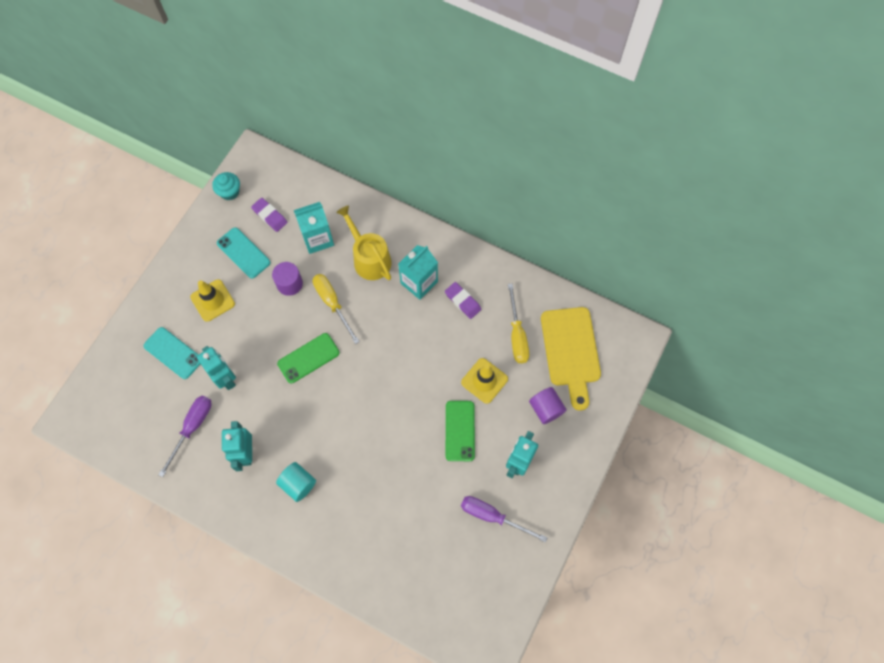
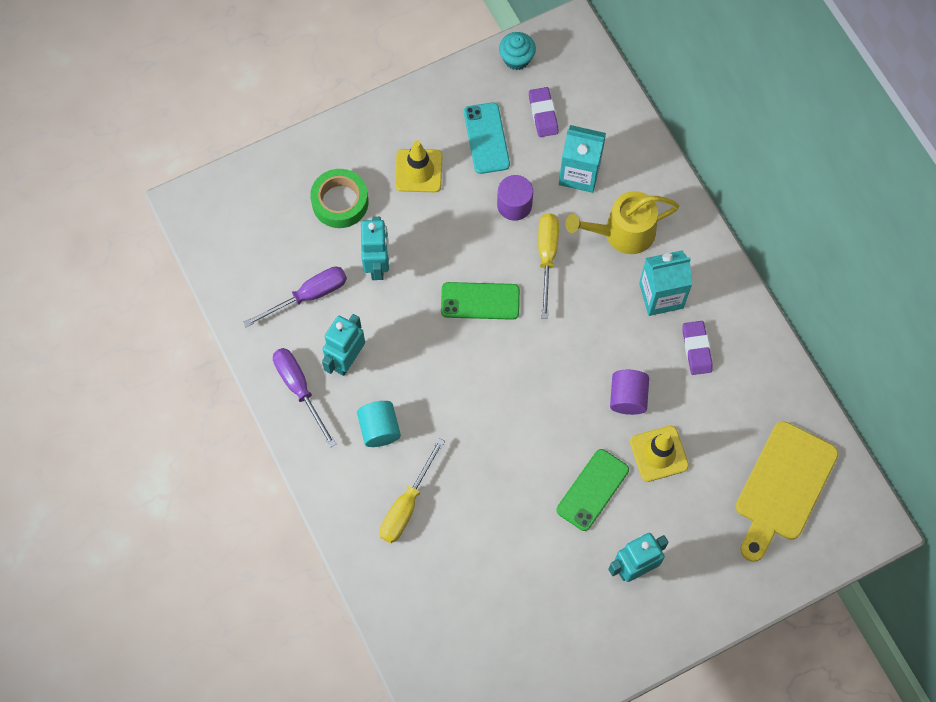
camera: 35 degrees right, 0 degrees up
(173, 353) = (340, 202): turquoise phone -> green tape
(369, 258) = (623, 232): yellow watering can -> yellow watering can turned 105 degrees counterclockwise
(492, 516) = (564, 605): purple screwdriver -> purple screwdriver (299, 389)
(517, 335) = (732, 427): yellow screwdriver -> yellow screwdriver (407, 505)
(546, 409) = (707, 531): purple cylinder -> purple cylinder (627, 397)

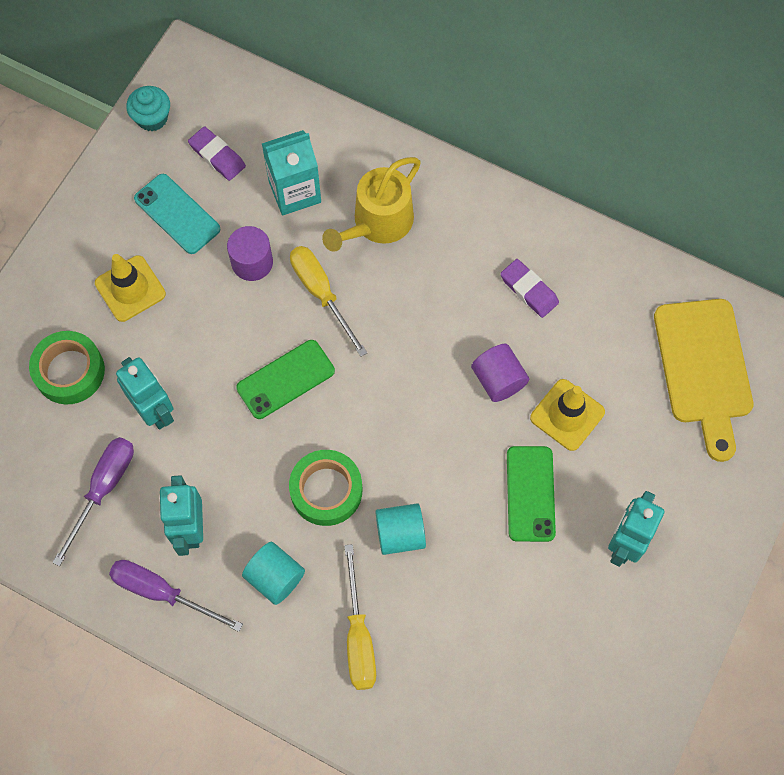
camera: 35 degrees left, 0 degrees up
(454, 394) = (326, 490): none -> green tape
(483, 457) = (400, 534): none -> turquoise cylinder
(661, 296) = (458, 260): turquoise carton -> none

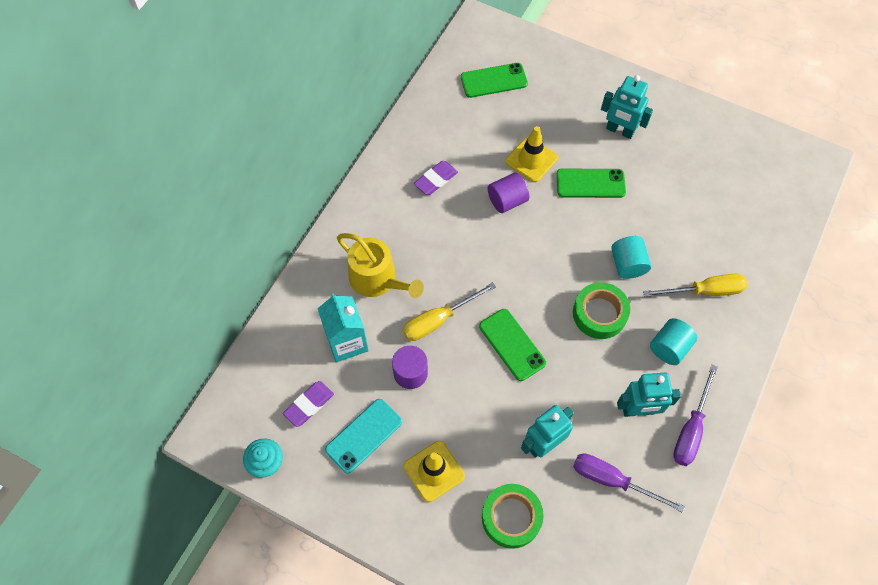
camera: 90 degrees left, 5 degrees down
(703, 368) = (494, 80): yellow cutting board -> green phone

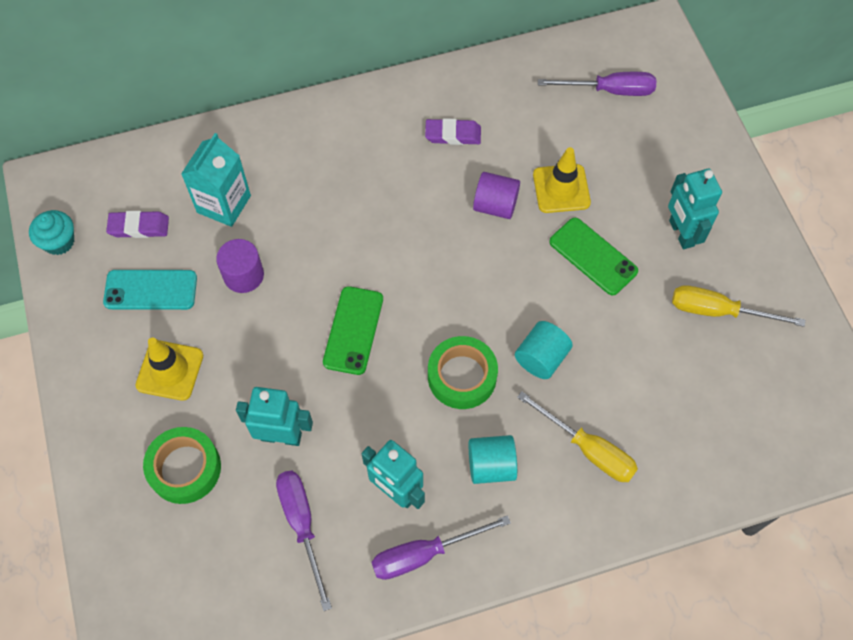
camera: 45 degrees right, 0 degrees up
(377, 279) = (306, 176): yellow watering can -> none
(438, 320) = (316, 253): yellow screwdriver -> yellow screwdriver (718, 311)
(494, 80) = (609, 90): green phone -> purple screwdriver

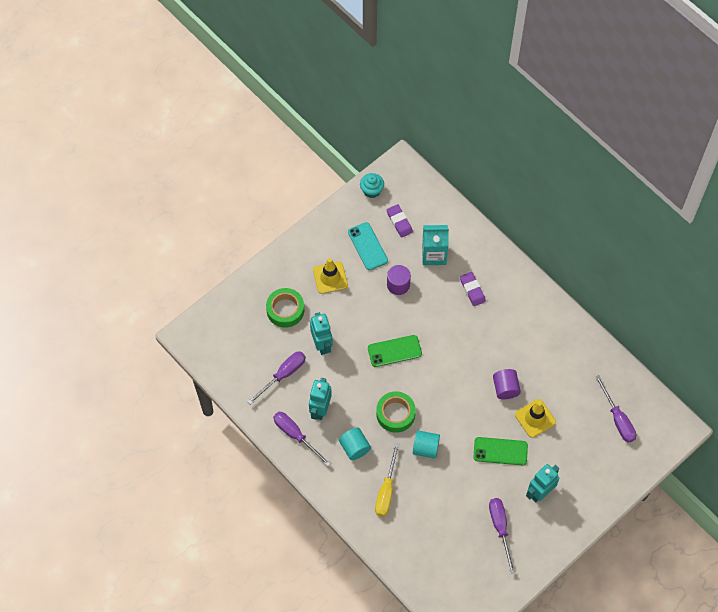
camera: 65 degrees right, 0 degrees up
(453, 134) = (540, 347): purple eraser -> purple eraser (472, 290)
(593, 256) = (500, 451): green phone -> green phone turned 75 degrees clockwise
(718, 311) = (500, 528): yellow screwdriver -> purple screwdriver

